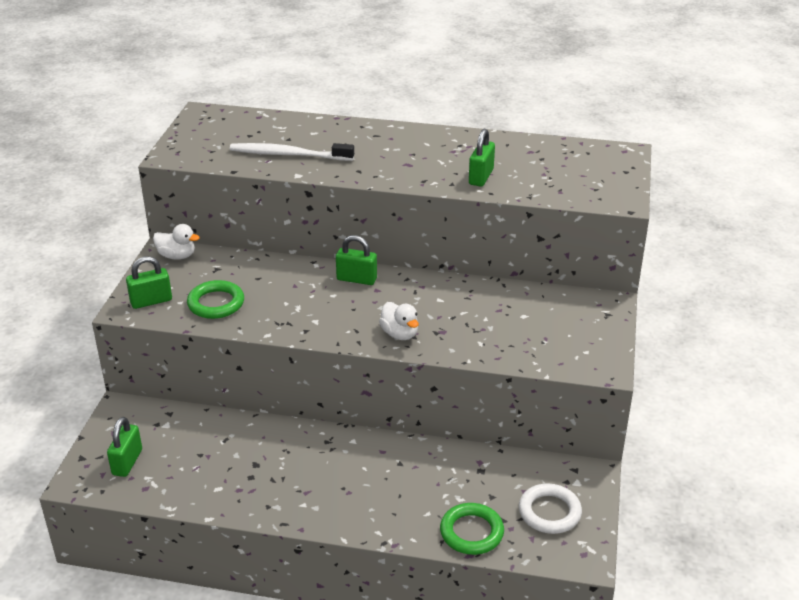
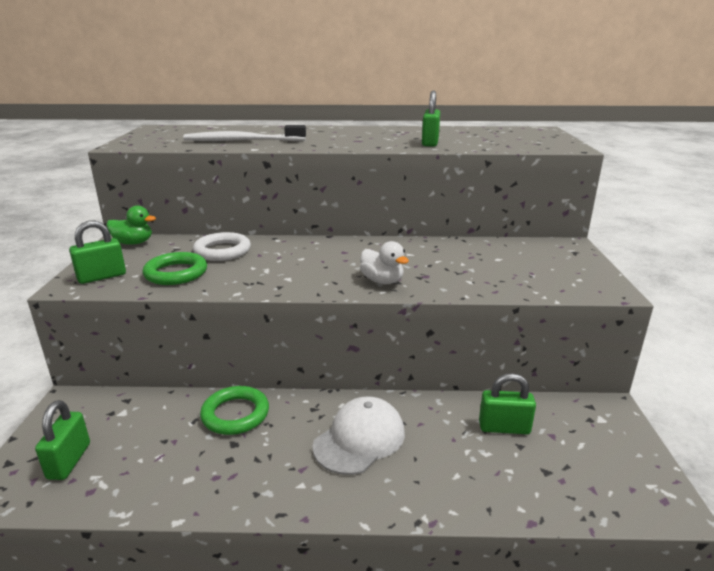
camera: 10 degrees left, 10 degrees down
(177, 256) = (133, 243): white duck -> green duck
(356, 279) = (321, 246): green padlock -> green padlock (504, 428)
(359, 473) = (359, 439): none -> white cap
(471, 532) = (519, 492): green ring -> green ring (235, 414)
(549, 512) = (593, 455): white ring -> white ring (222, 251)

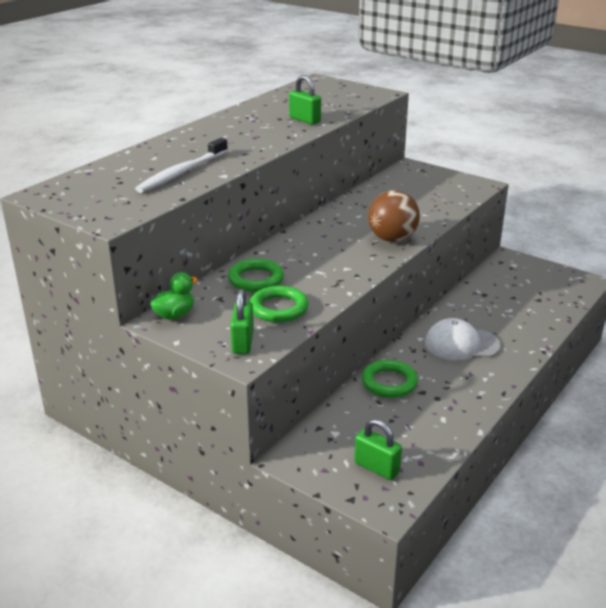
camera: 55 degrees left, 5 degrees up
(222, 251) = (256, 279): white ring -> green ring
(359, 439) = (461, 344): white cap -> white cap turned 75 degrees counterclockwise
(382, 281) = (392, 239): white duck -> brown ball
(504, 428) = (495, 295): green padlock -> none

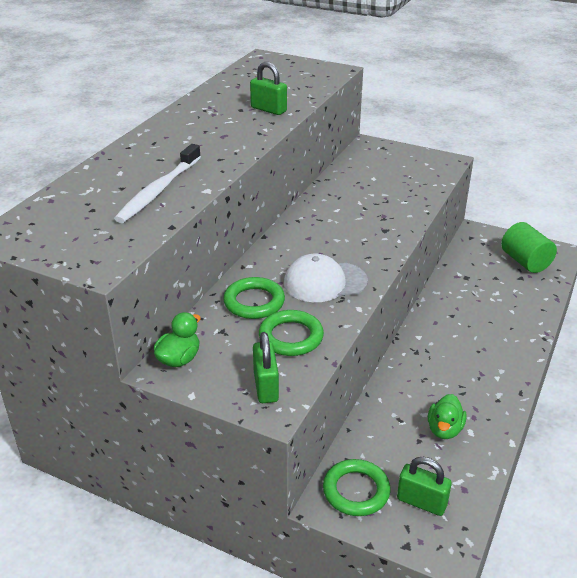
camera: 10 degrees left, 5 degrees up
(389, 382) = (403, 394): green ring -> green ring (356, 491)
(392, 239) = (381, 235): brown ball -> none
(418, 414) = (444, 429): none -> green duck
(461, 344) = (462, 339): white cap -> white cap (325, 282)
(548, 287) = (525, 262): none -> green cylinder

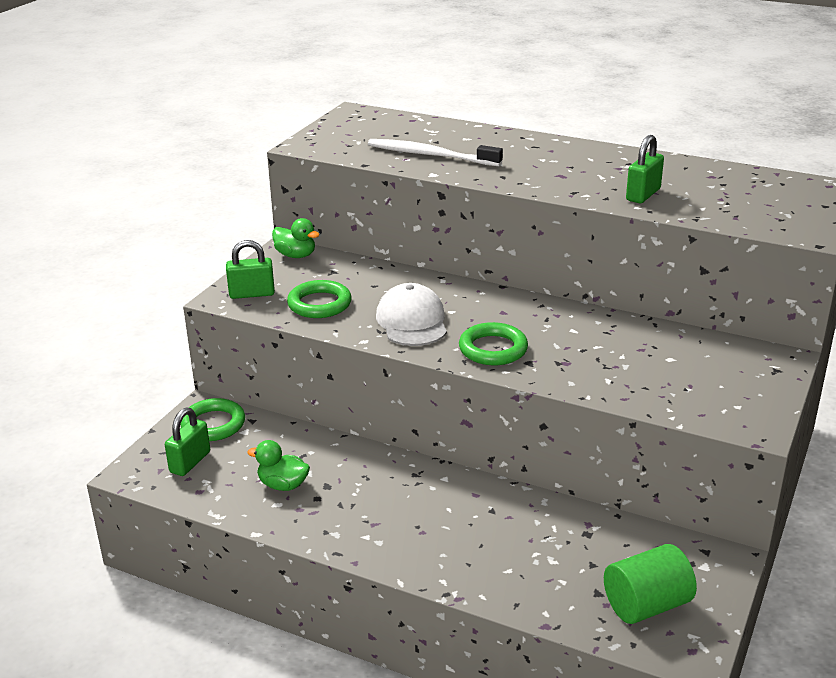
camera: 90 degrees right, 5 degrees down
(254, 302) = (377, 284): green ring -> green ring (493, 349)

